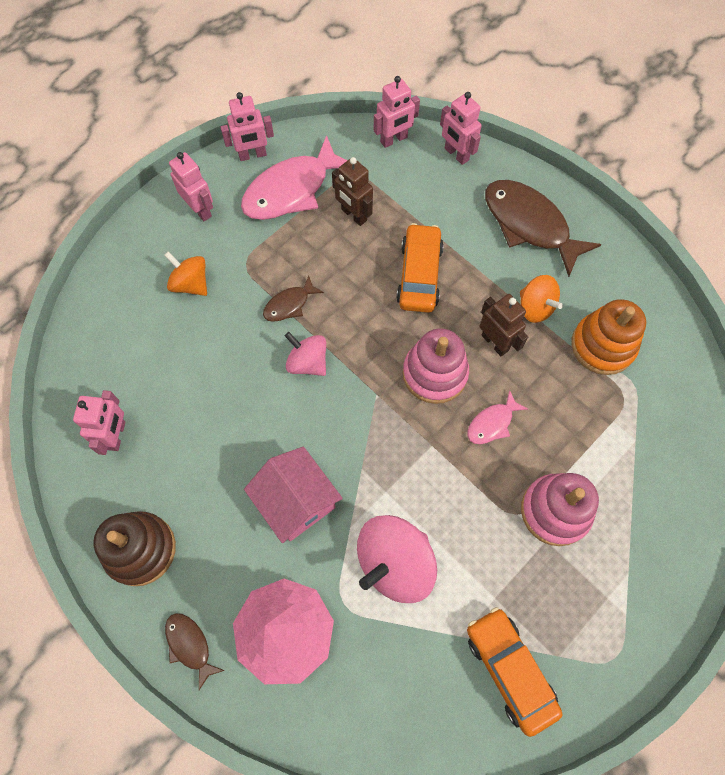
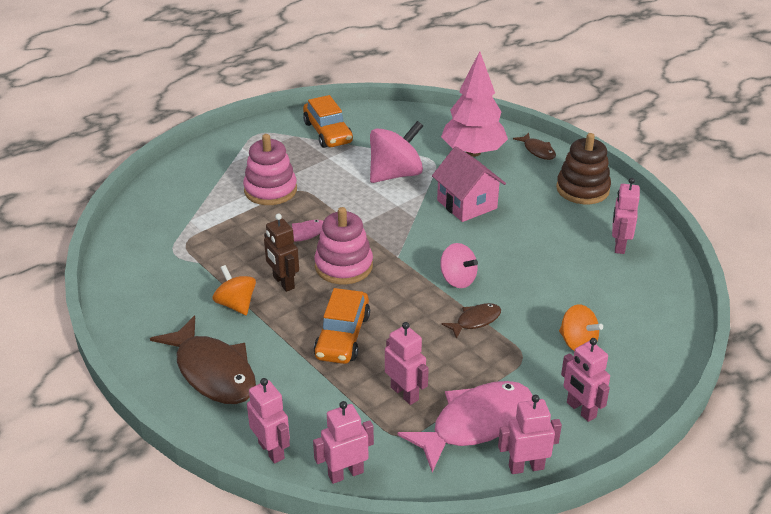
camera: 175 degrees left, 30 degrees down
(353, 215) = (405, 393): brown robot -> pink robot
(602, 346) = (186, 275): orange stacking toy -> none

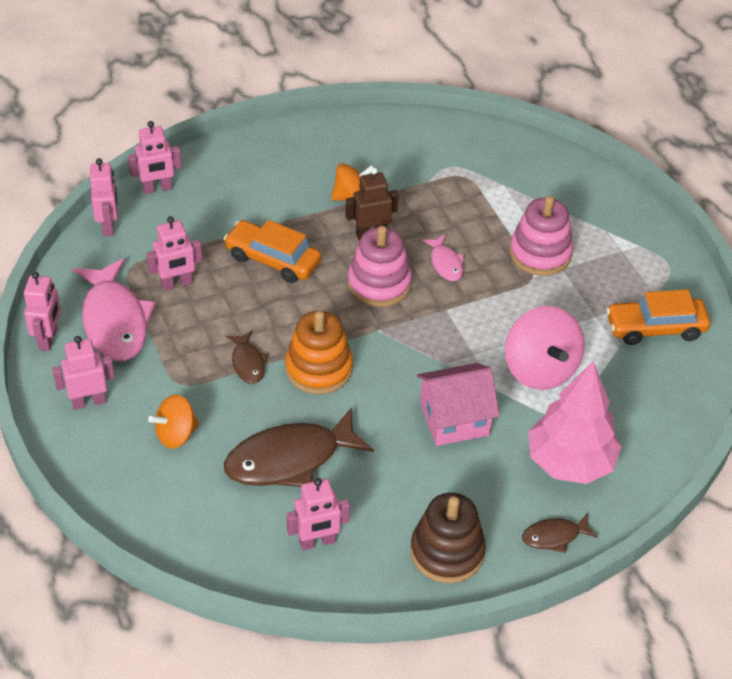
camera: 105 degrees right, 10 degrees up
(213, 372) = (267, 169): brown fish -> brown fish (290, 459)
(457, 279) = (319, 368): pink spinning top -> orange stacking toy
(619, 245) = (317, 542): pink robot -> pink robot turned 135 degrees clockwise

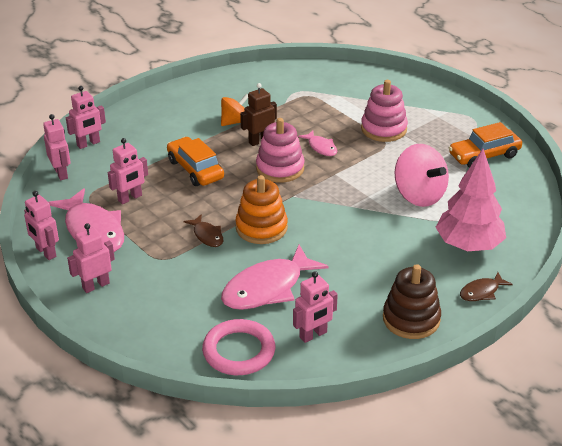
camera: 15 degrees left, 10 degrees down
(48, 339) = (45, 252): pink robot -> pink robot turned 150 degrees clockwise
(176, 434) = (173, 291): orange spinning top -> none
(219, 540) = (239, 351): none -> pink ring
(273, 259) = (195, 169): orange car -> orange car turned 45 degrees clockwise
(290, 459) = (267, 288): brown fish -> pink fish
(454, 419) = (374, 237): pink house -> none

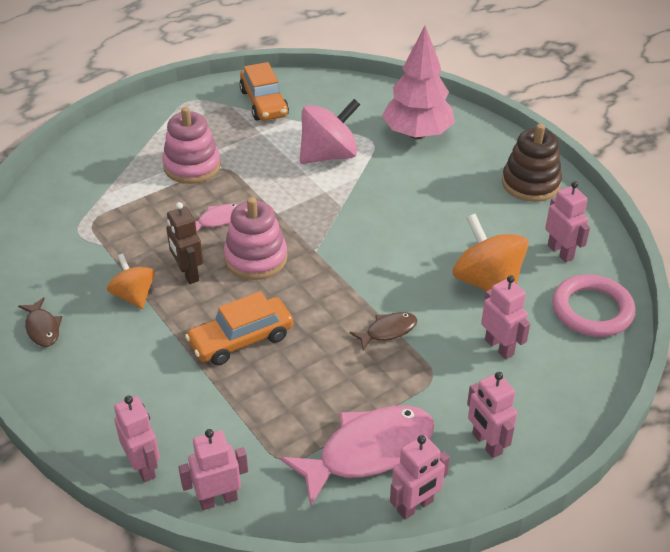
camera: 85 degrees left, 5 degrees up
(130, 198) = (297, 411): pink robot -> pink robot (499, 347)
(261, 228) = (376, 281): orange stacking toy -> none
(267, 288) = (487, 282): pink fish -> orange spinning top
(481, 292) = (488, 136): brown fish -> brown fish (42, 328)

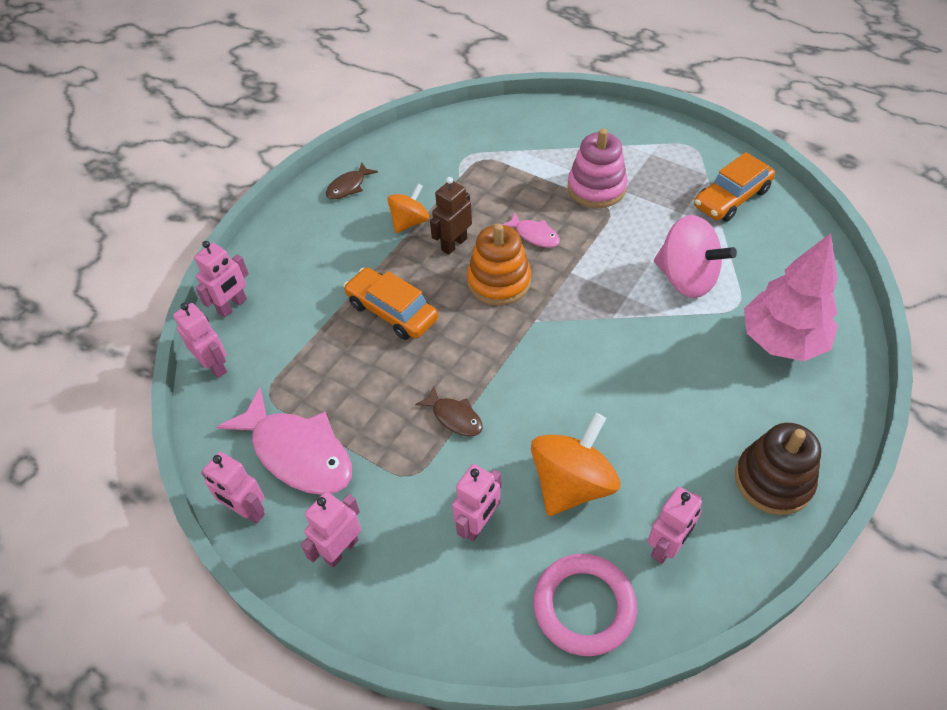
camera: 70 degrees right, 10 degrees up
(256, 258) = (499, 281): pink stacking toy -> orange stacking toy

